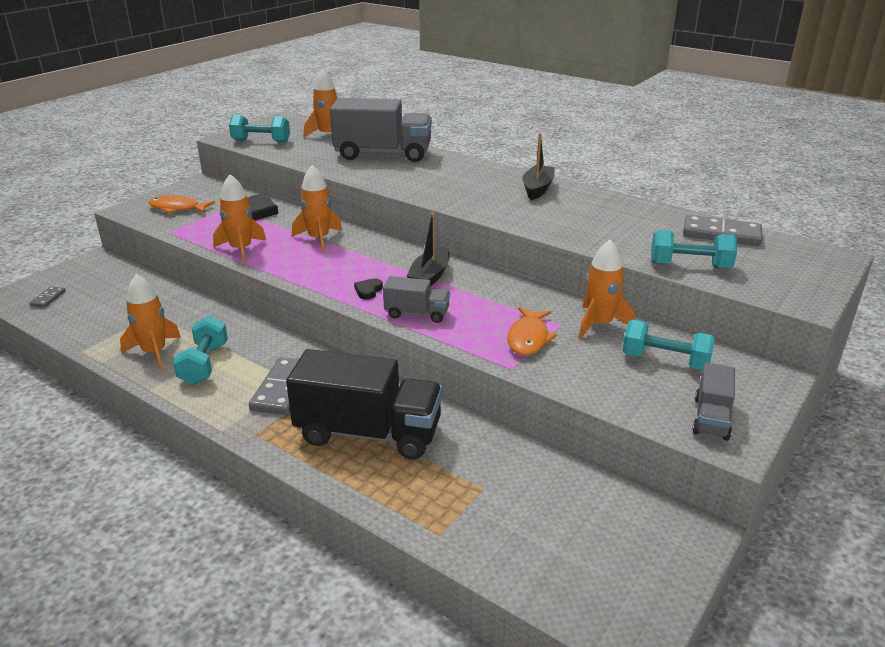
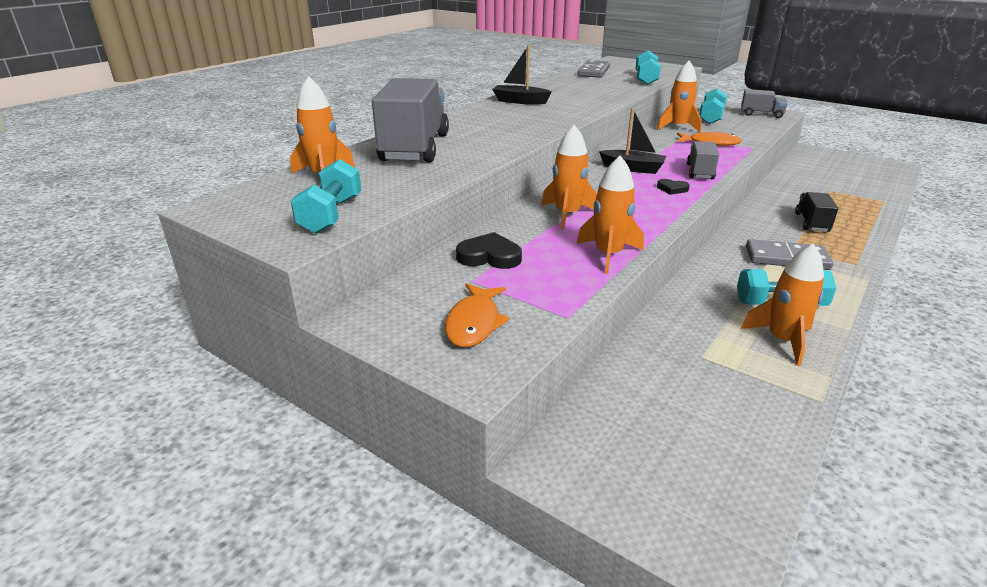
camera: 90 degrees left, 0 degrees up
(48, 298) = (708, 489): grey domino -> none
(368, 433) = (811, 223): black truck -> black truck, size x0.50

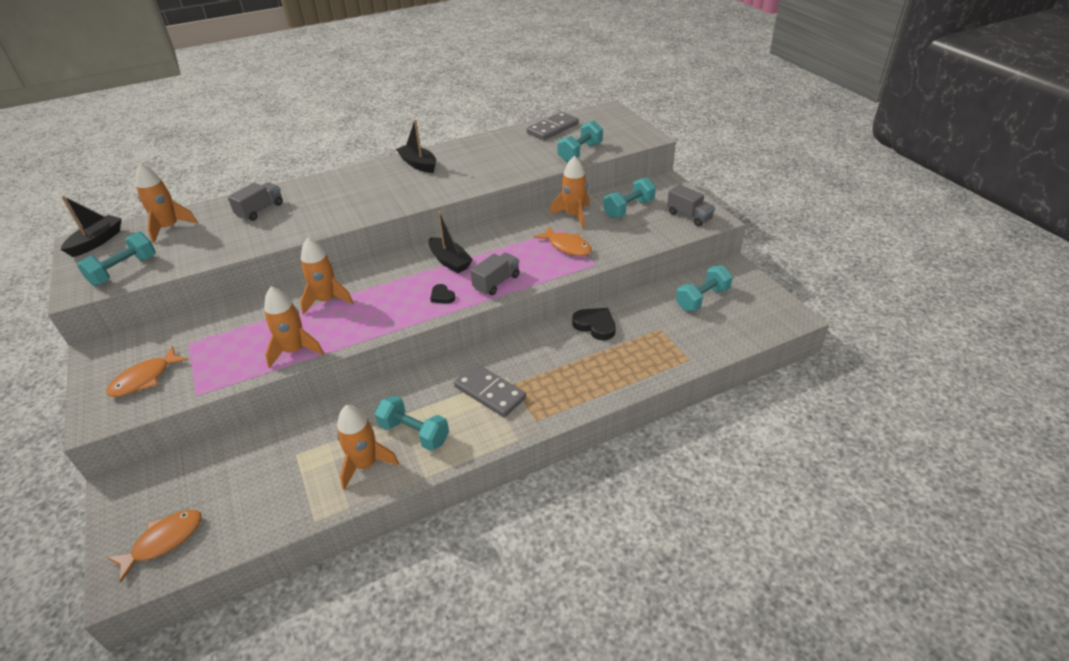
camera: 30 degrees right, 10 degrees up
(239, 203) = (97, 242): none -> black boat
(415, 148) = (260, 210): grey truck -> grey truck, size x0.50
(489, 256) = (225, 325): black heart -> black heart (595, 325)
(700, 490) = (164, 541): none -> orange fish
(811, 223) = (575, 362): black truck -> none
(824, 169) = (702, 299): none -> turquoise dumbbell

